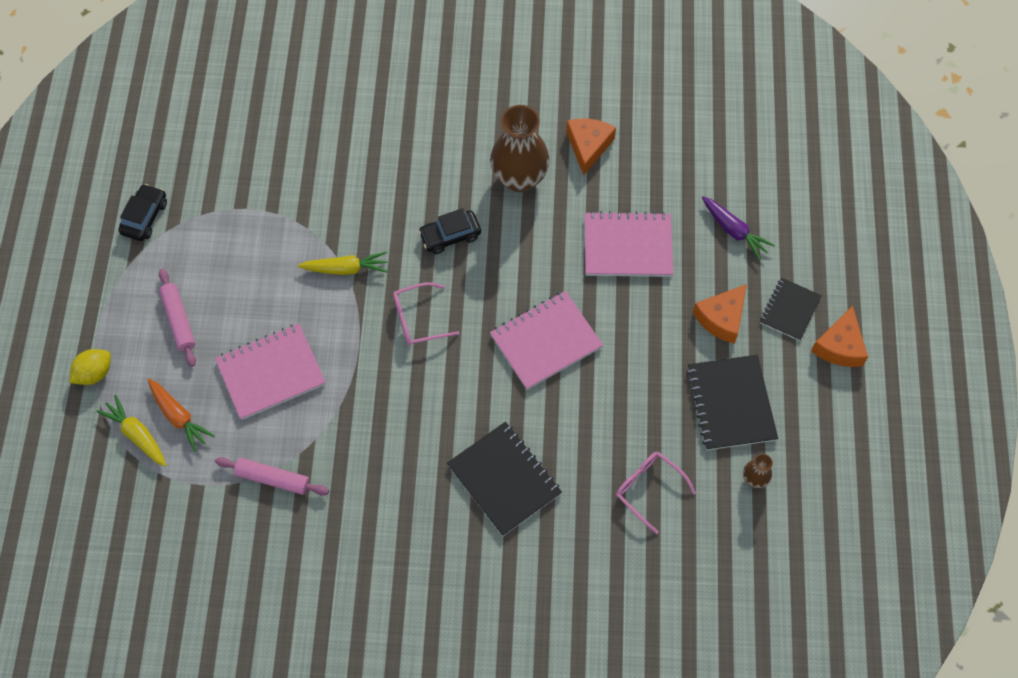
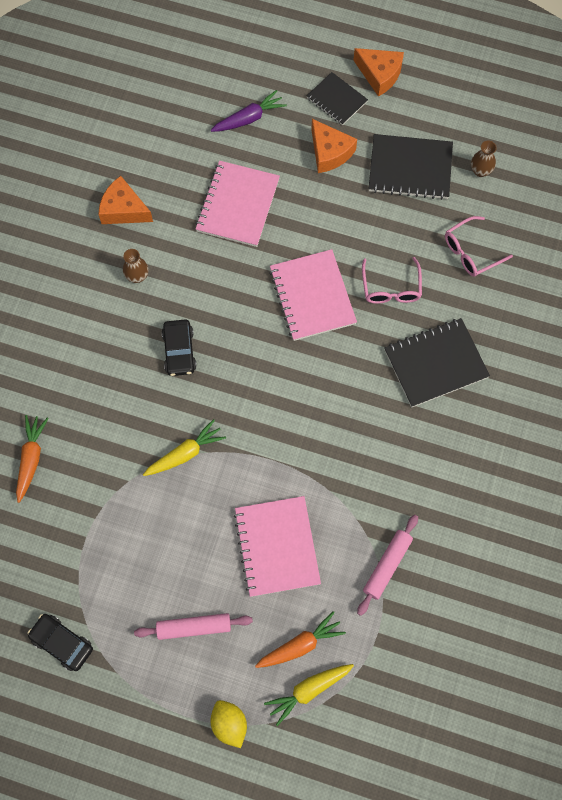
camera: 75 degrees left, 5 degrees up
(310, 143) = (31, 459): none -> orange carrot
(346, 269) = (185, 453): yellow carrot -> yellow carrot turned 45 degrees clockwise
(418, 319) = (259, 400): pink glasses -> pink glasses (391, 288)
(519, 178) = (137, 276): brown vase -> brown vase, size x0.45

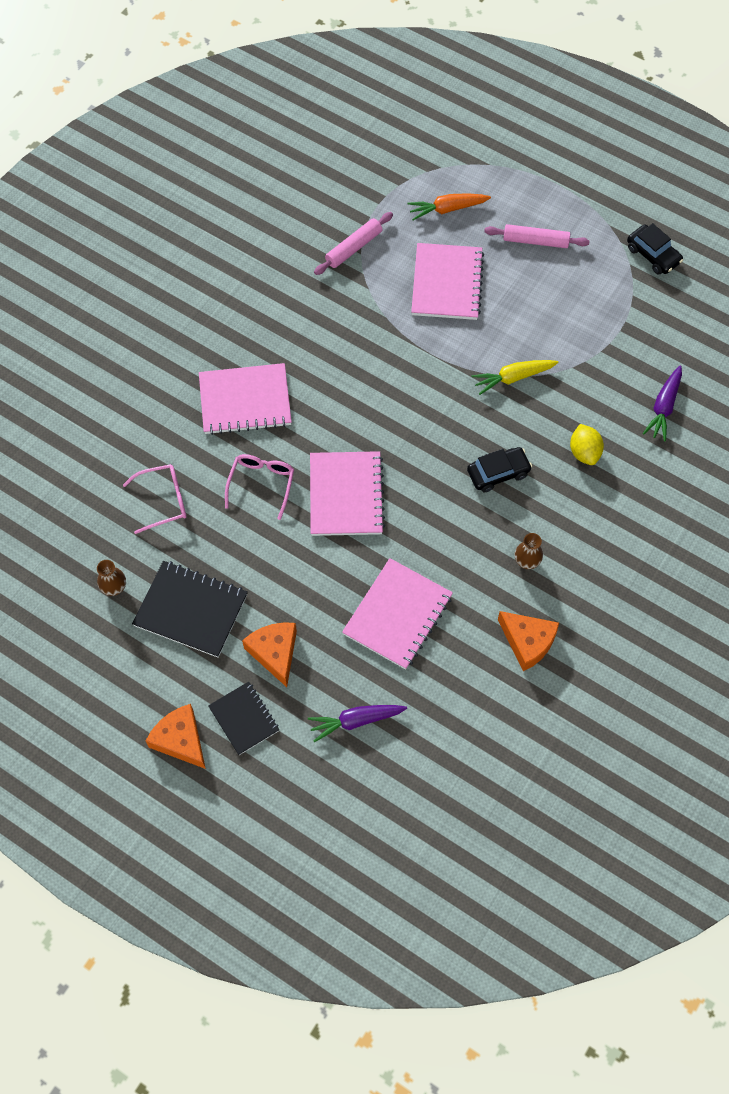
camera: 165 degrees left, 5 degrees down
(31, 459) = (663, 407): orange carrot -> purple carrot
(179, 351) = (498, 473): black car -> black car turned 60 degrees clockwise
(229, 724) = (521, 170): yellow lemon -> yellow lemon (584, 452)
(308, 690) = (449, 178): yellow carrot -> none
(435, 364) = (245, 401): black notebook -> pink notebook

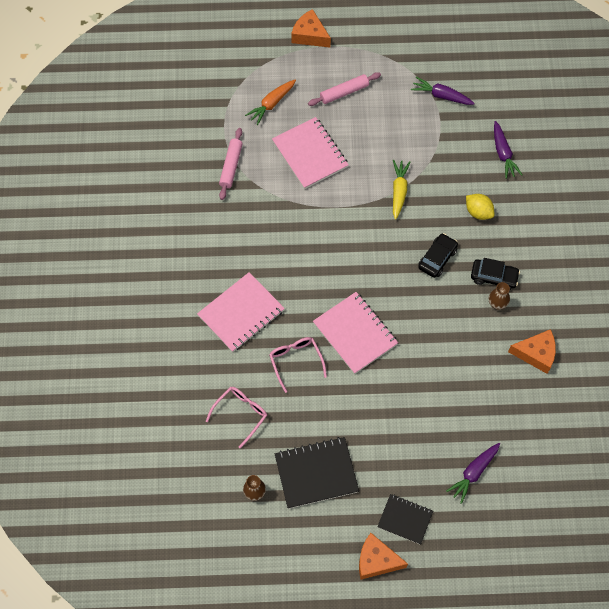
camera: 35 degrees left, 0 degrees up
(275, 653) = (391, 464): orange cheese -> orange cheese (310, 35)
(397, 615) = (446, 389): pink notebook -> none
(513, 377) = (399, 191): yellow carrot -> yellow carrot turned 150 degrees clockwise
(642, 305) = (441, 96): none -> purple carrot
(653, 255) = (423, 59): black car -> black car (494, 277)

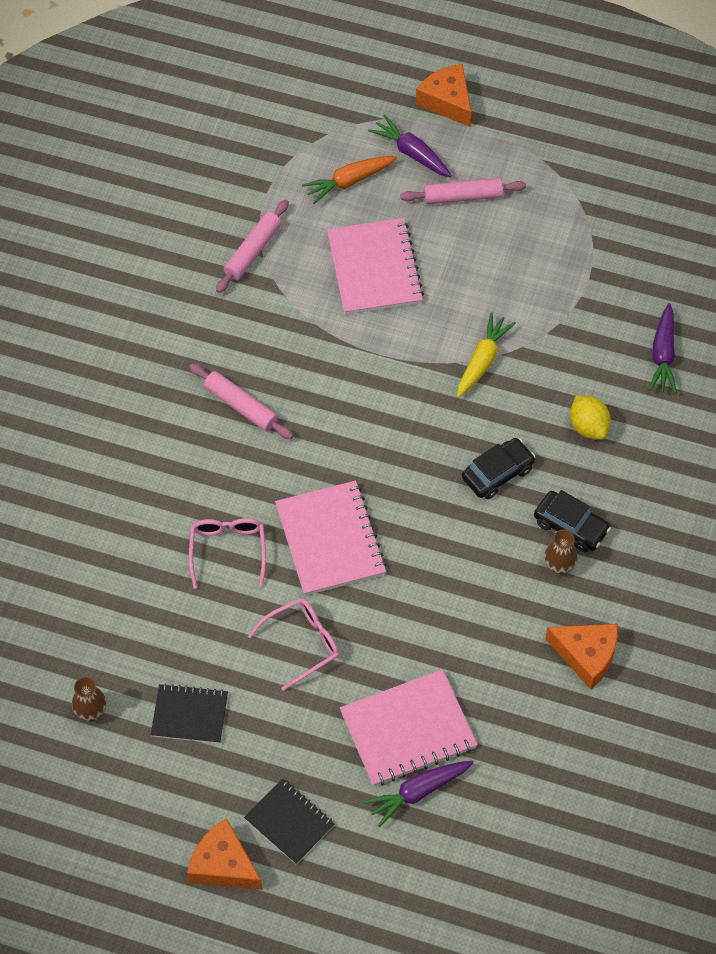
camera: 20 degrees right, 5 degrees down
(240, 414) = (118, 597): pink glasses -> pink glasses (302, 643)
(241, 313) = (179, 459): pink notebook -> pink notebook (408, 730)
(265, 267) = (241, 406): none -> pink rolling pin
(316, 473) = (189, 715): black notebook -> black notebook, size x0.62
(441, 96) = (606, 244): purple carrot -> purple carrot (411, 153)

